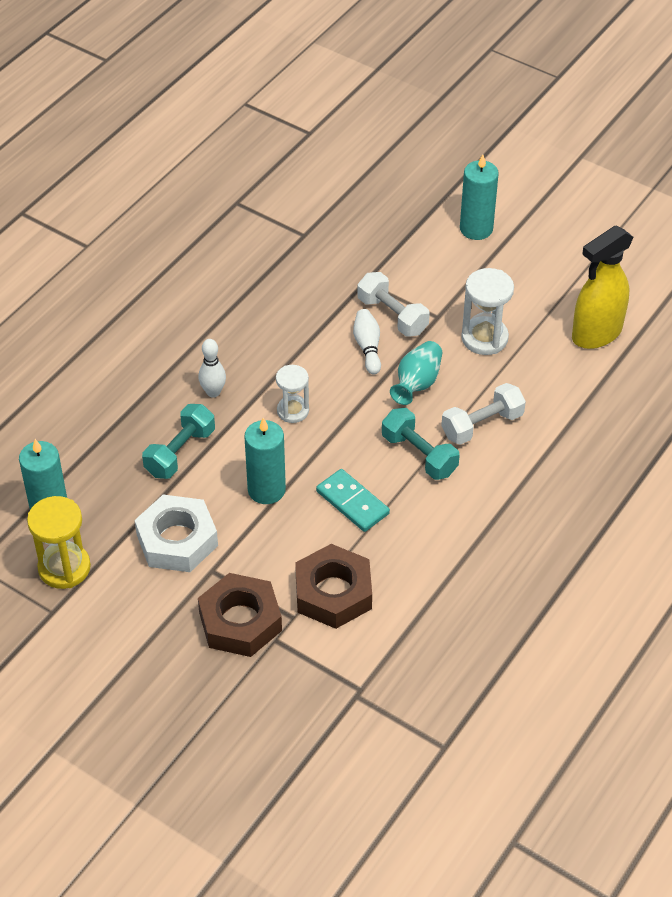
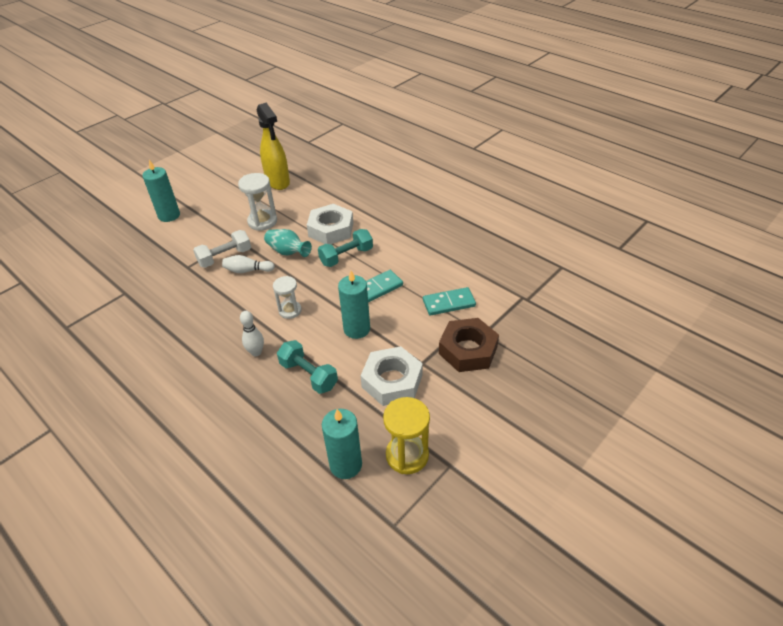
camera: 80 degrees left, 5 degrees down
(333, 593) = (448, 303): brown nut -> turquoise domino
(482, 425) = (331, 229): white dumbbell -> white nut

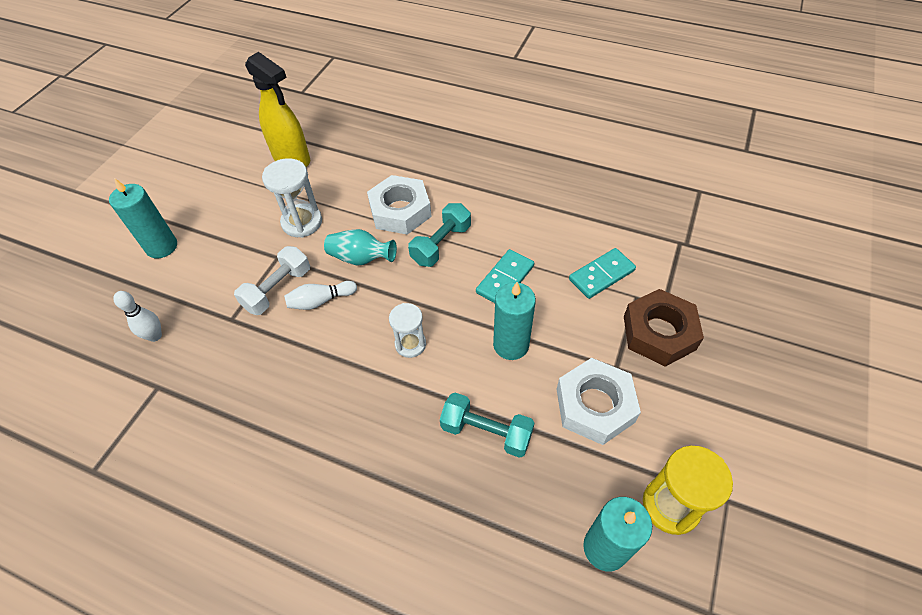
camera: 20 degrees left, 10 degrees up
(256, 352) = (398, 421): white bowling pin -> white bowling pin (155, 336)

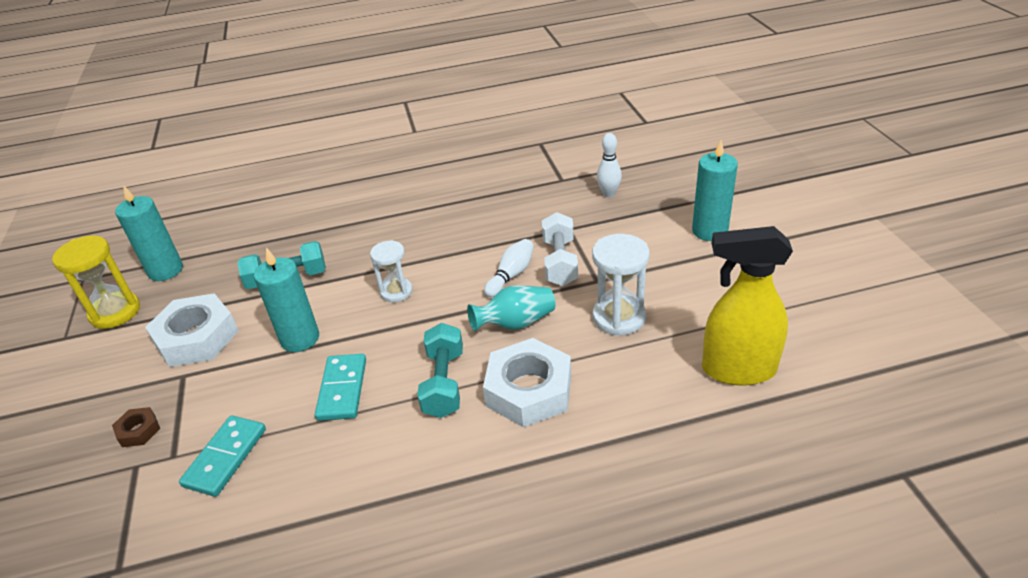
camera: 145 degrees right, 15 degrees down
(659, 333) = (139, 431): brown nut -> brown nut, size x0.46

